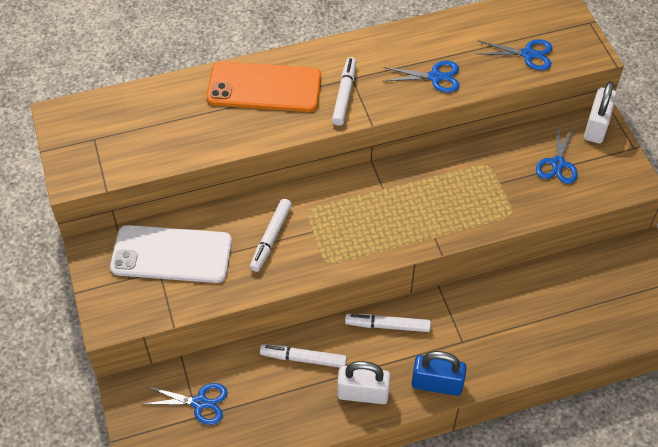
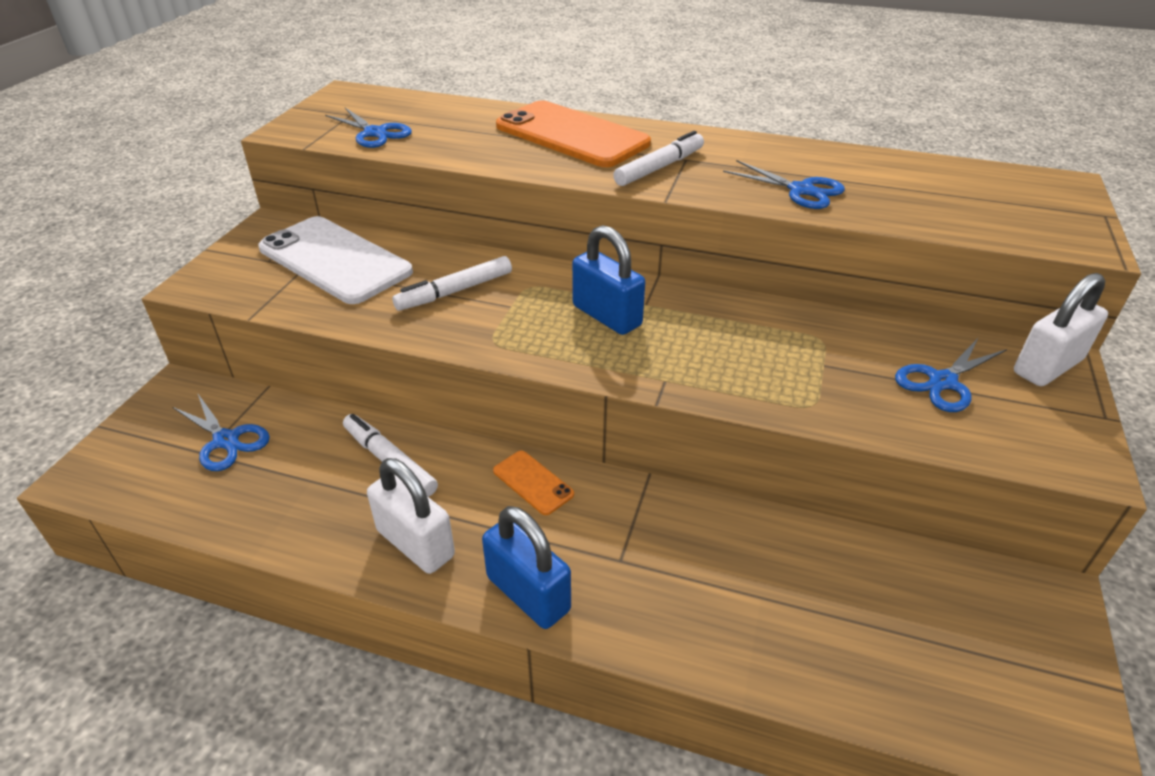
camera: 35 degrees right, 15 degrees down
(370, 209) = (607, 316): none -> blue padlock
(387, 326) = (533, 482): white marker -> orange phone
(528, 54) = (968, 213): blue scissors -> blue scissors (375, 133)

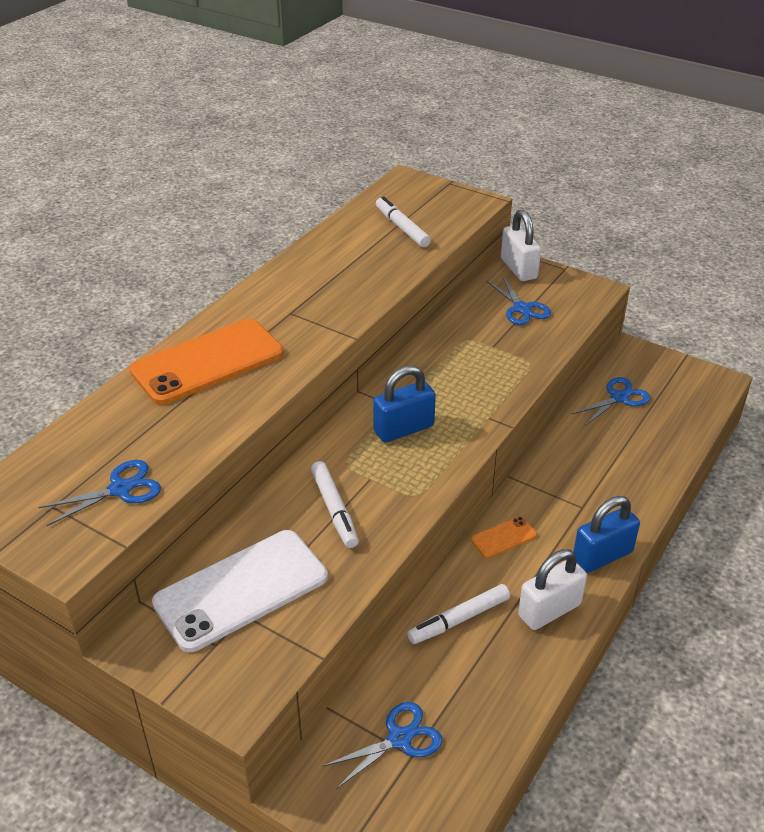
camera: 75 degrees left, 0 degrees up
(659, 167) = (299, 328): white marker -> white marker (402, 228)
(801, 190) = (368, 275): blue scissors -> blue scissors (619, 398)

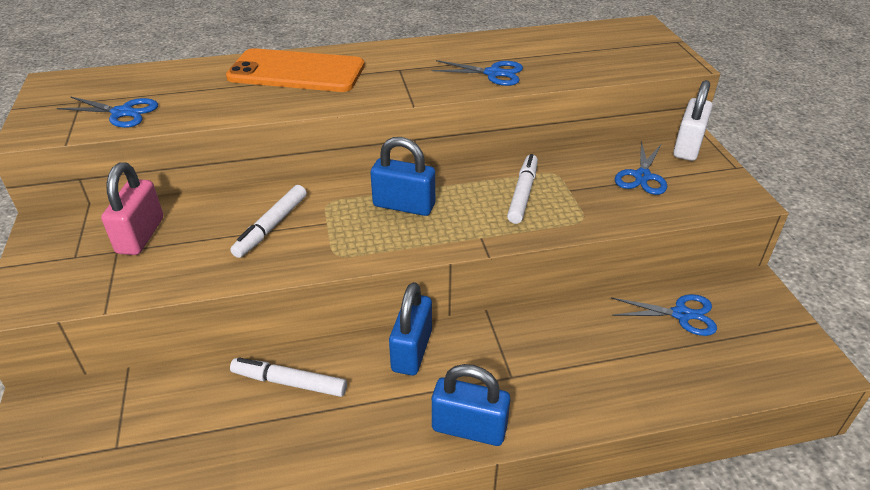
camera: 45 degrees right, 0 degrees up
(241, 590) = (140, 235): white phone -> pink padlock
(399, 739) = (128, 428): blue scissors -> blue scissors (493, 73)
(402, 228) = (580, 54): white marker -> white marker (522, 194)
(503, 537) = (412, 350): orange phone -> blue padlock
(549, 610) = (361, 433): white padlock -> none

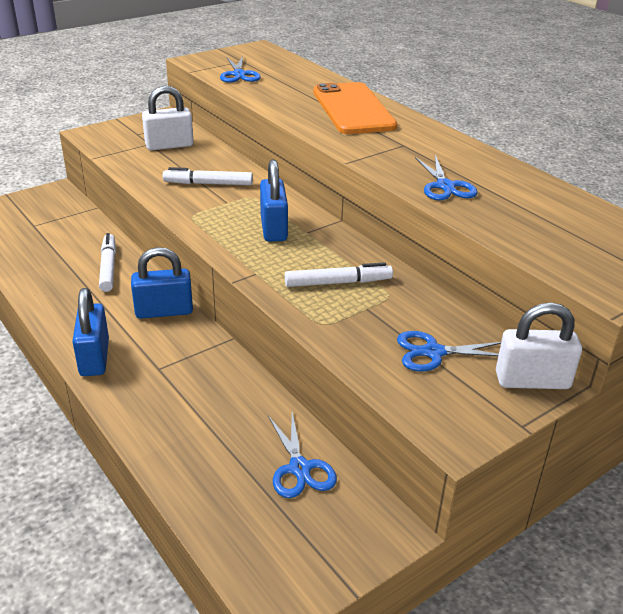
camera: 65 degrees right, 5 degrees down
(140, 235) = (169, 145): pink padlock -> white padlock

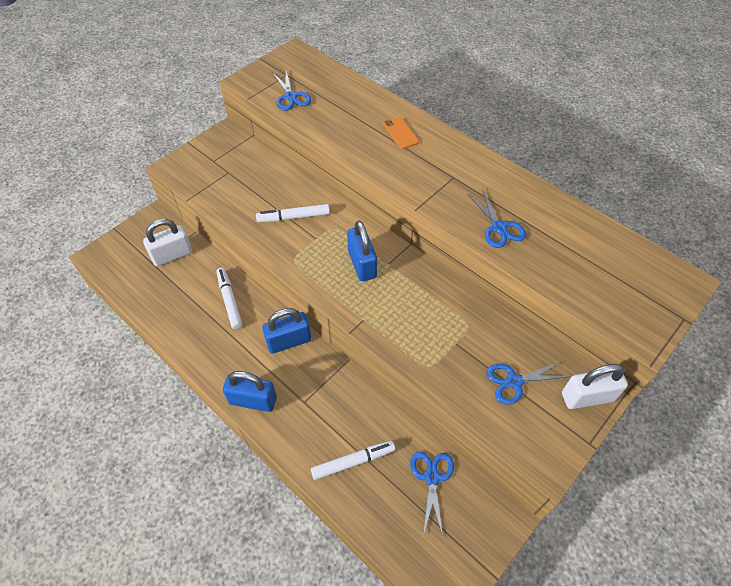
camera: 10 degrees left, 20 degrees up
(94, 358) = (253, 400): blue padlock -> blue padlock turned 60 degrees counterclockwise
(169, 145) = (245, 172): white padlock -> white padlock (172, 255)
(299, 468) = (432, 477): blue scissors -> blue scissors turned 150 degrees counterclockwise
(338, 282) = (427, 318): white marker -> white marker (353, 461)
(353, 109) = (400, 133): orange phone -> orange phone, size x0.44

